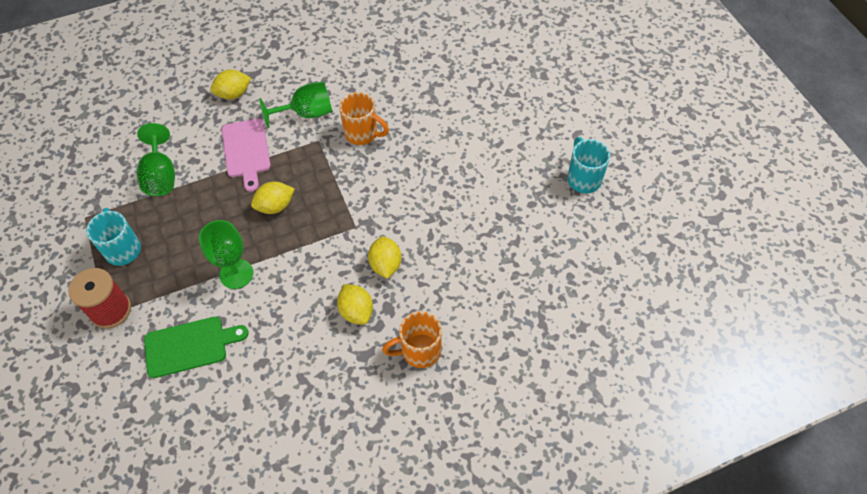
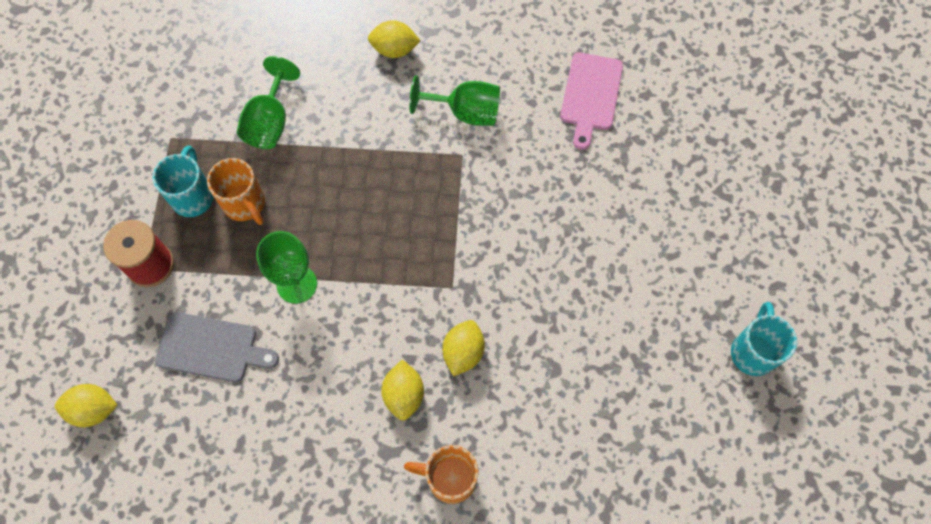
camera: 25 degrees right, 10 degrees up
(190, 346) = (211, 348): green cutting board -> grey cutting board
(246, 151) = (375, 132): pink cutting board -> pink cutting board (590, 95)
(275, 206) = (376, 219): yellow lemon -> yellow lemon (94, 409)
(362, 134) = (517, 168): orange mug -> orange mug (245, 204)

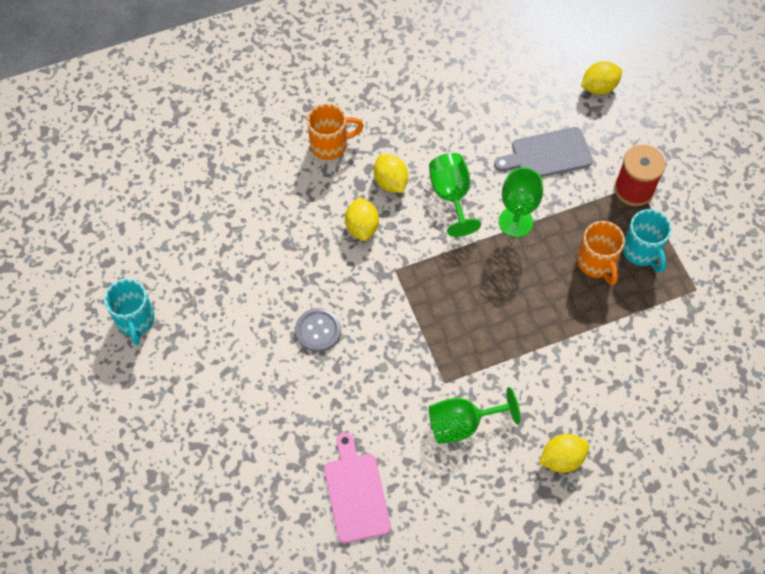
camera: 155 degrees right, 5 degrees down
(245, 204) = (596, 263): orange mug -> orange mug turned 135 degrees counterclockwise
(270, 122) = (625, 339): green goblet -> green goblet (451, 195)
(562, 257) = (318, 330): none -> grey button

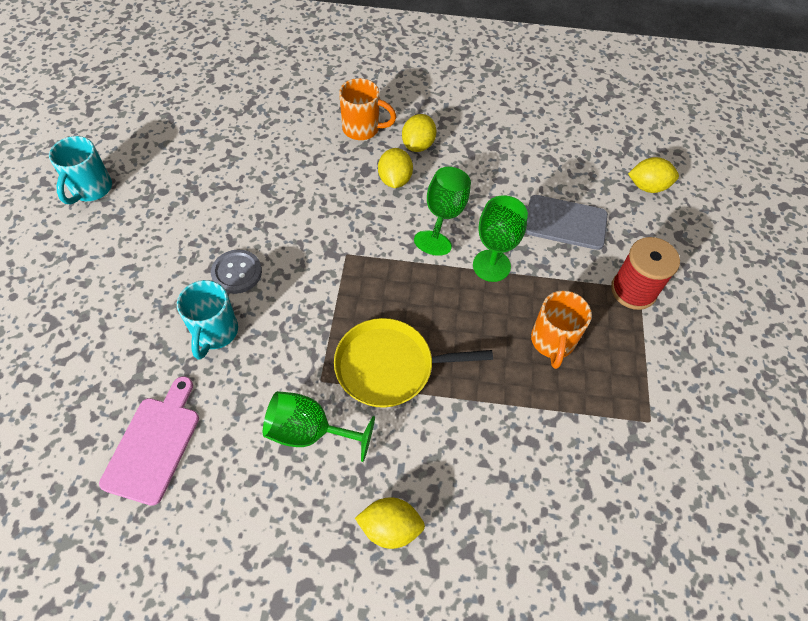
camera: 25 degrees right, 5 degrees down
(362, 227) = (342, 204): yellow lemon -> yellow lemon (418, 145)
(489, 345) = (389, 366): none -> yellow pan
(641, 251) = (608, 353): turquoise mug -> turquoise mug (215, 332)

